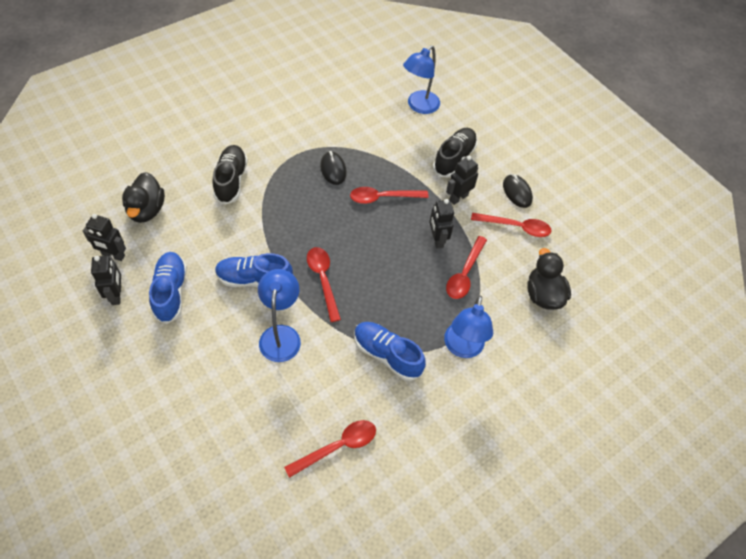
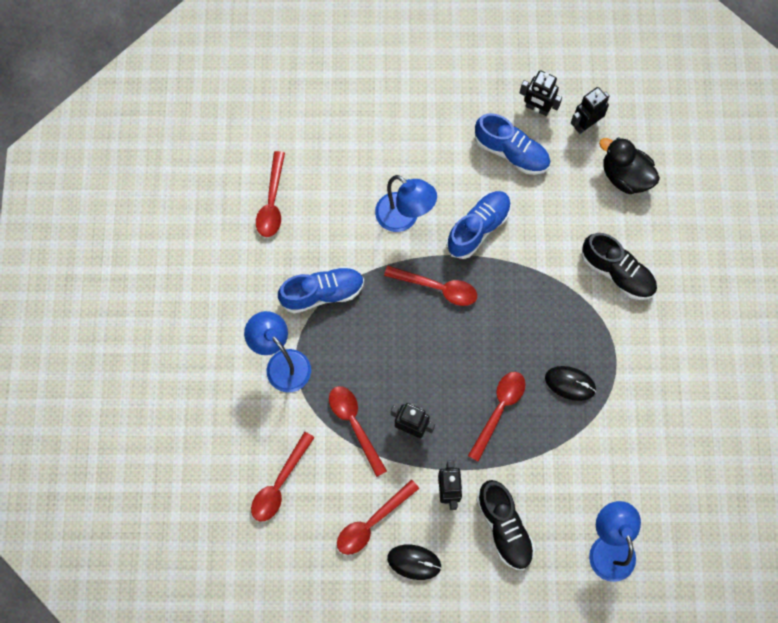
camera: 130 degrees right, 15 degrees up
(543, 295) = (279, 483): black duck -> red spoon

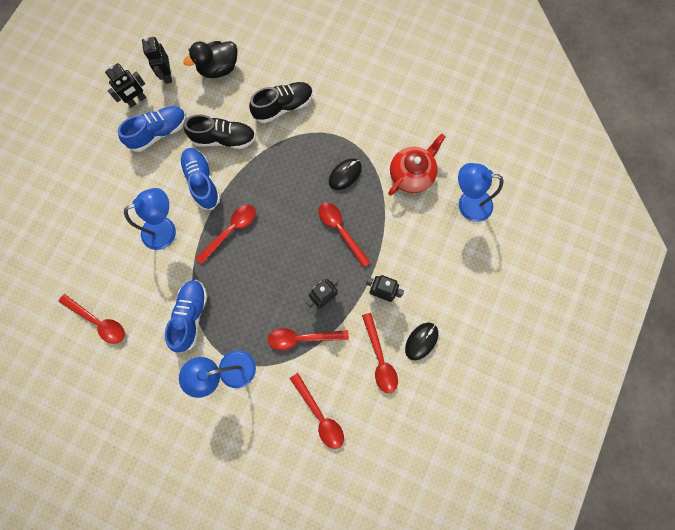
camera: 65 degrees left, 5 degrees up
(504, 527) = (424, 266): black shoe -> black shoe (224, 139)
(612, 463) = (412, 174): none -> red teapot

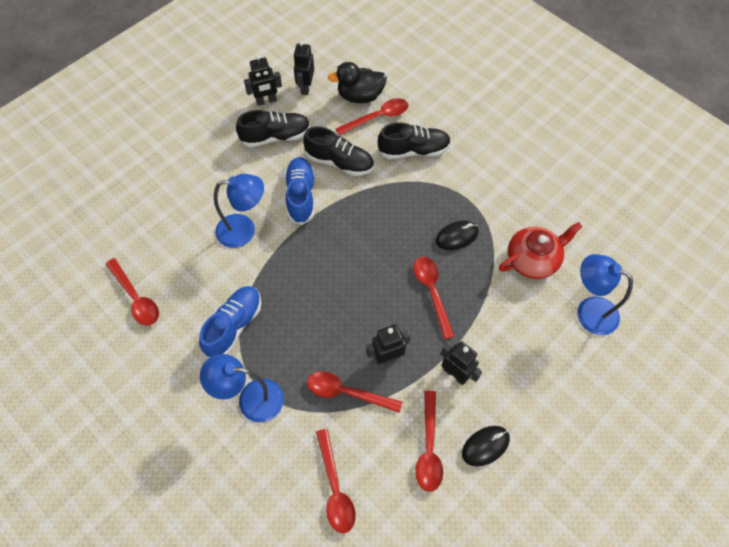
camera: 20 degrees right, 15 degrees down
(159, 133) = (276, 137): blue shoe -> black shoe
(231, 231) = (311, 253): red spoon -> red spoon (377, 117)

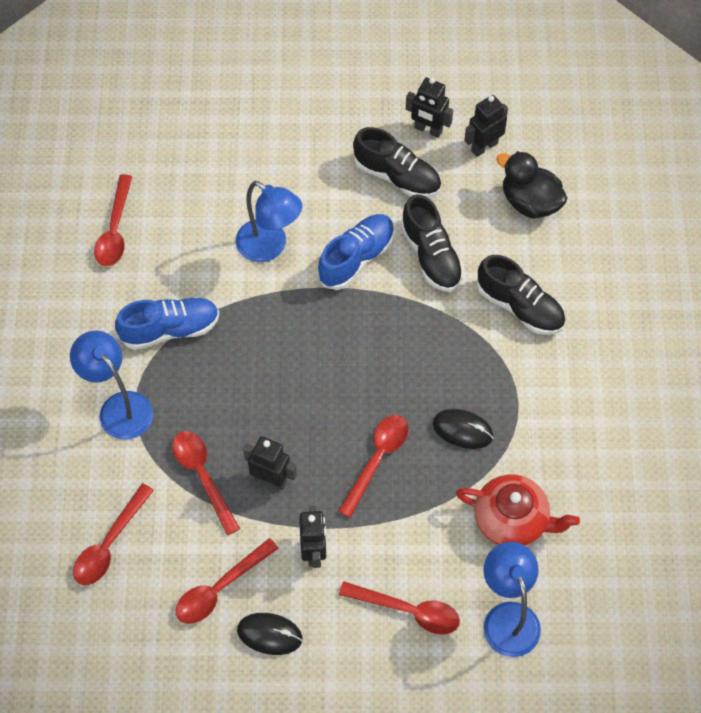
camera: 45 degrees right, 0 degrees up
(377, 117) = (522, 240): red spoon -> red spoon (408, 611)

